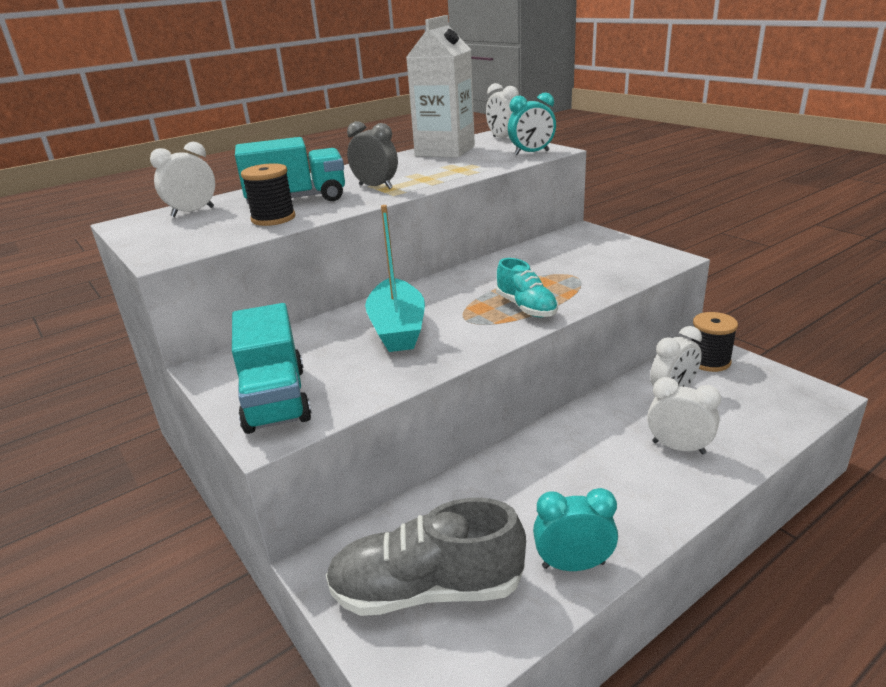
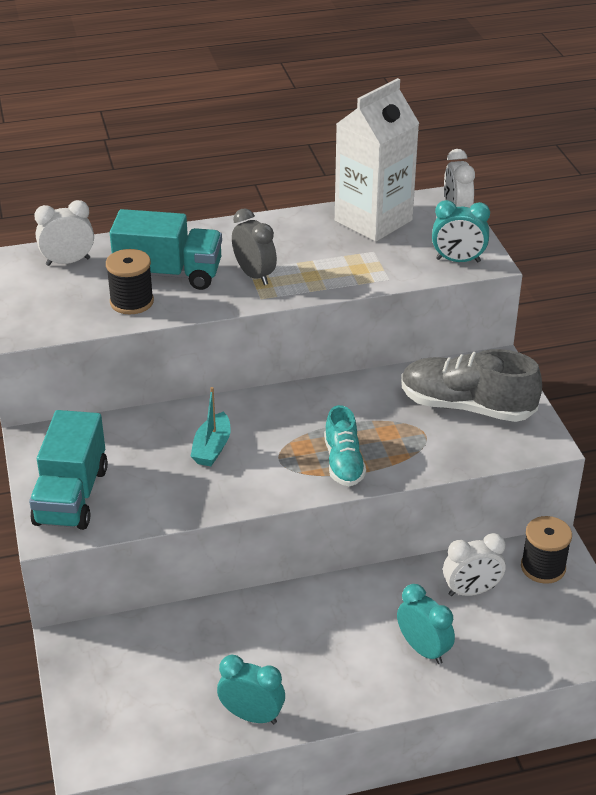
camera: 20 degrees right, 10 degrees up
(397, 328) = (212, 448): turquoise boat -> turquoise boat, size x0.59
(426, 590) = (133, 692): grey shoe -> grey shoe (466, 406)
(678, 447) = (423, 649): white clock -> turquoise clock

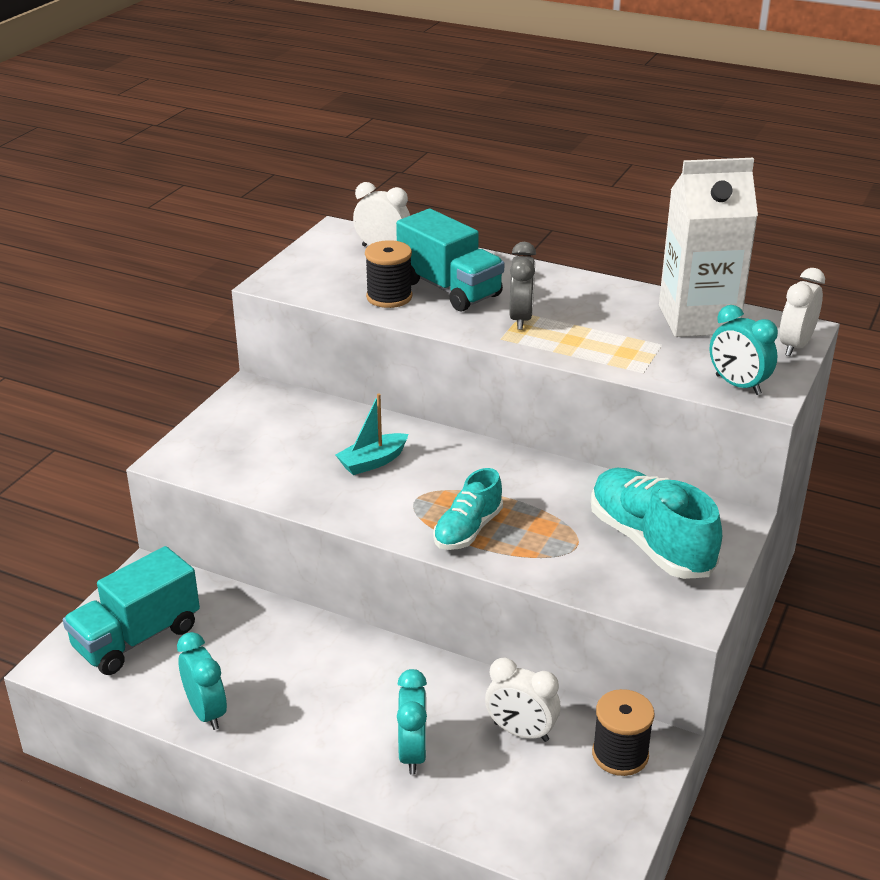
camera: 40 degrees right, 5 degrees down
(71, 496) = (220, 442): turquoise truck -> turquoise truck (137, 638)
(466, 406) = (650, 542): grey shoe -> turquoise shoe

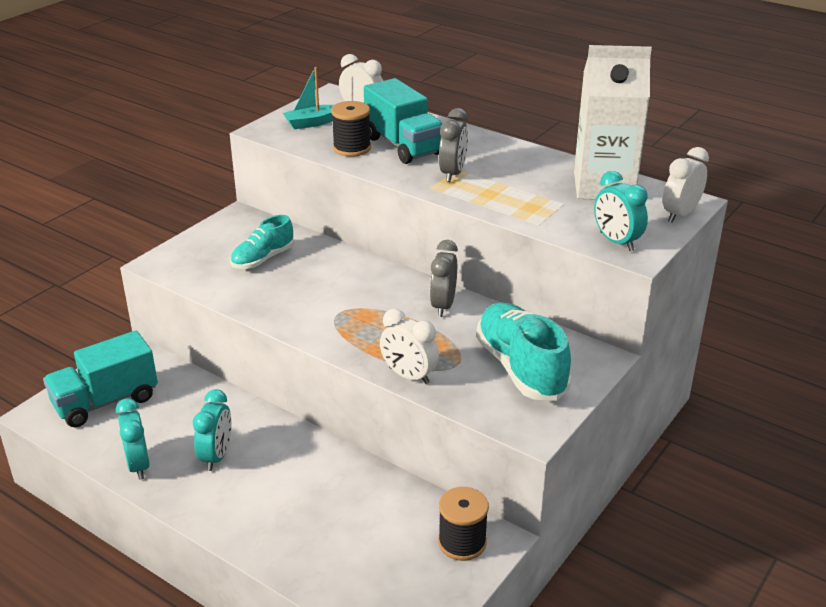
camera: 10 degrees right, 0 degrees up
(372, 462) = (314, 280): turquoise boat -> turquoise boat (312, 123)
(413, 753) = (290, 519): turquoise clock -> turquoise clock (216, 456)
(468, 530) = (371, 341): turquoise shoe -> turquoise shoe (263, 259)
(521, 732) = (385, 513): white clock -> white clock (409, 376)
(535, 477) = (443, 306): none -> grey clock

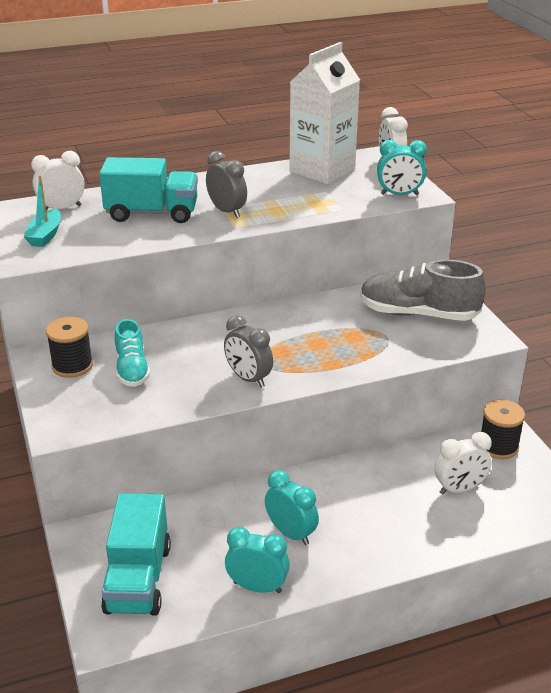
camera: 55 degrees left, 0 degrees up
(352, 148) = (121, 234): black spool -> black spool (72, 366)
(409, 376) = (381, 362): white clock -> white clock (459, 489)
(443, 306) = (307, 313): grey clock -> grey clock (248, 378)
(521, 368) = (418, 314): turquoise shoe -> grey shoe

